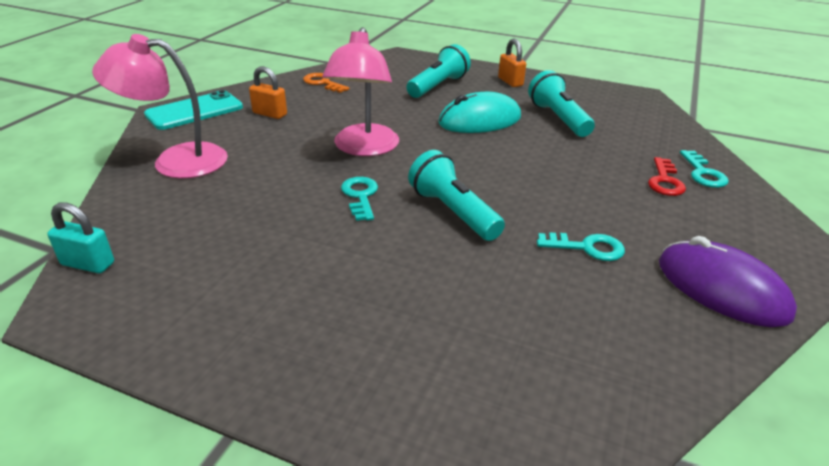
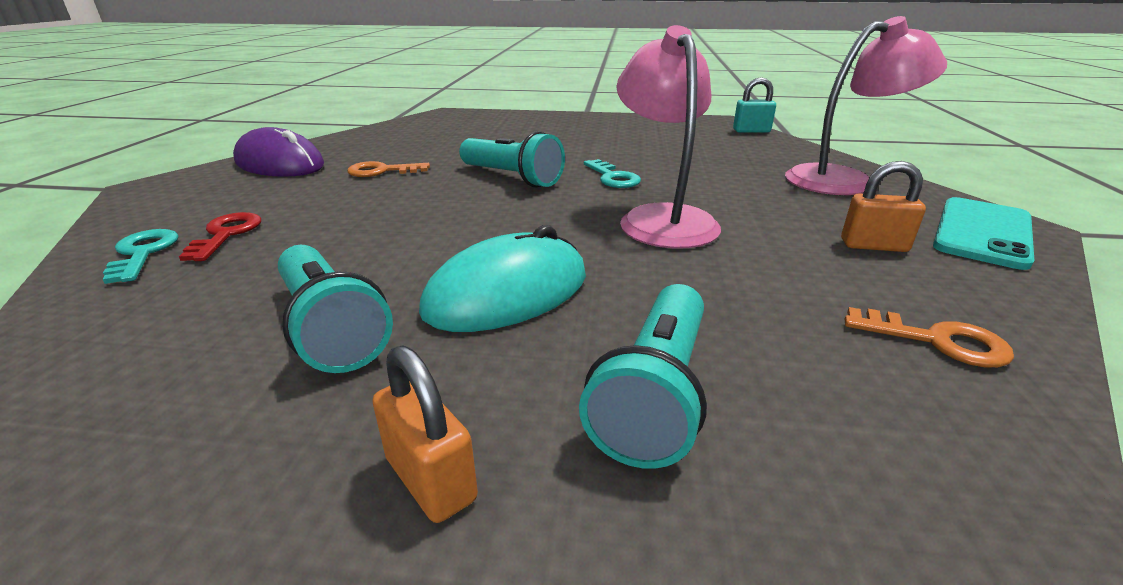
camera: 165 degrees right, 5 degrees down
(587, 248) = (382, 171): turquoise key -> orange key

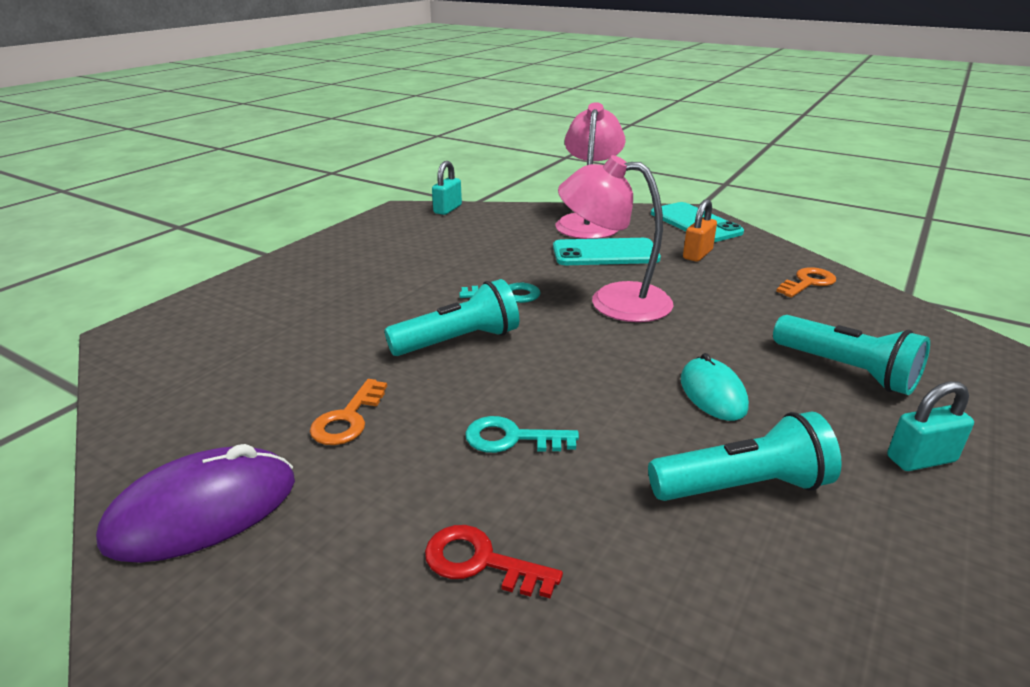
camera: 65 degrees left, 0 degrees up
(143, 253) = (497, 644): turquoise key -> turquoise key (512, 438)
(430, 479) = (921, 459): orange padlock -> turquoise padlock
(507, 293) = (713, 393): turquoise mouse -> turquoise mouse, size x0.64
(775, 199) = (605, 253): none -> turquoise phone

